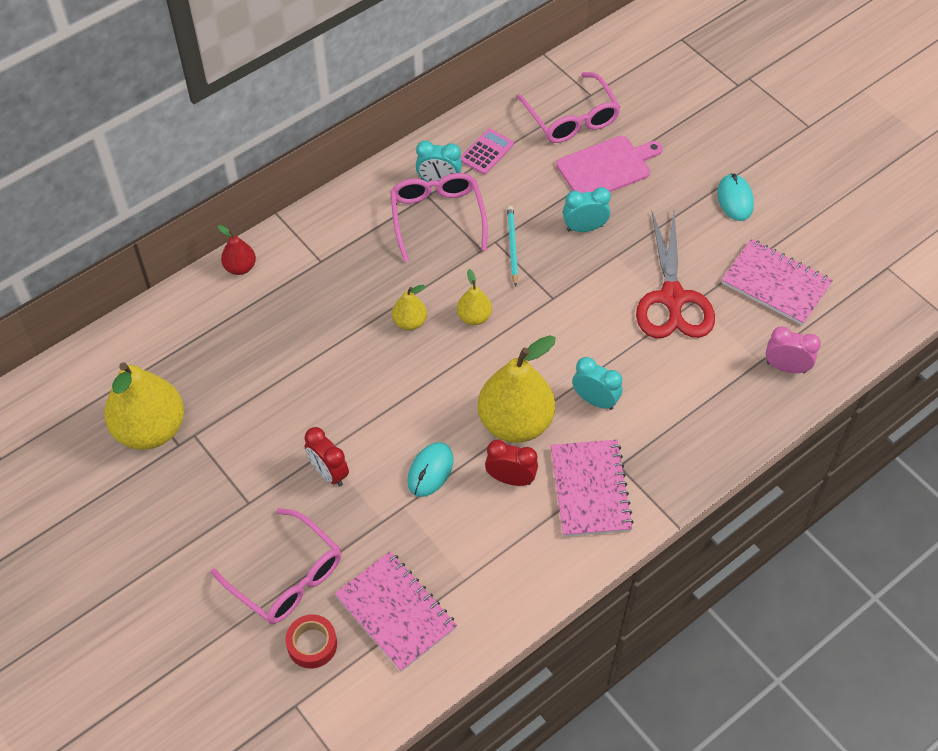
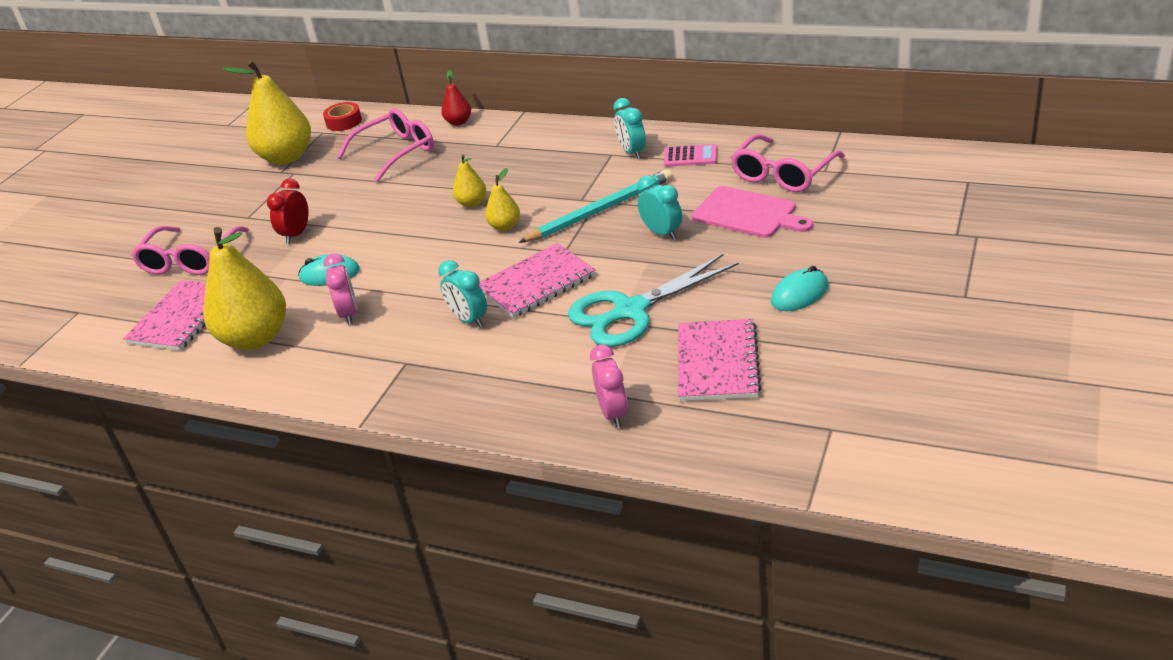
camera: 65 degrees right, 20 degrees down
(312, 644) = (135, 295): red tape -> red tape (344, 122)
(437, 217) = (593, 167): pink glasses -> pink glasses (396, 152)
(510, 479) = (349, 314): red clock -> pink clock
(512, 246) = (601, 210): turquoise pencil -> turquoise pencil, size x1.77
(515, 422) = (410, 291): yellow pear -> yellow pear (255, 338)
(590, 489) = (367, 358): pink notebook -> pink notebook (536, 283)
(595, 400) = (469, 320): turquoise clock -> turquoise clock turned 135 degrees clockwise
(672, 298) = (630, 311): red scissors -> turquoise scissors

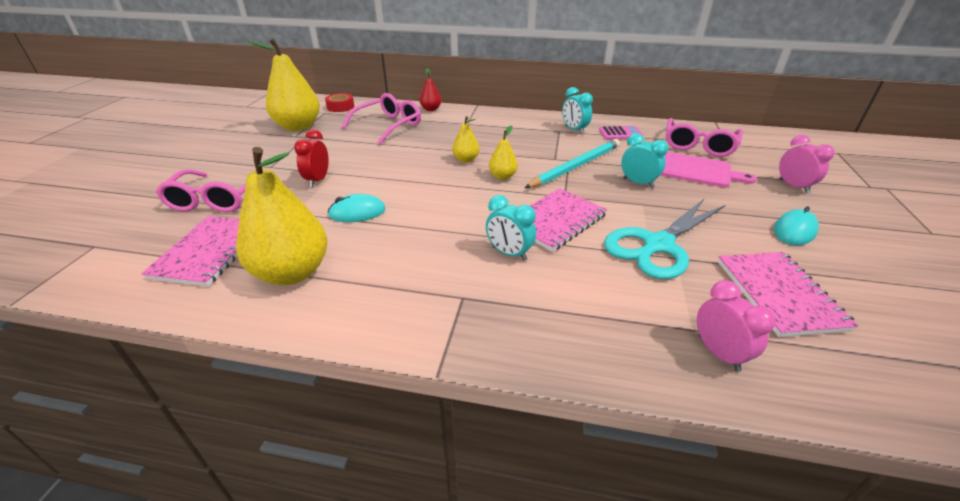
camera: 15 degrees left, 0 degrees up
(349, 314) = (386, 248): pink clock -> pink clock (793, 186)

